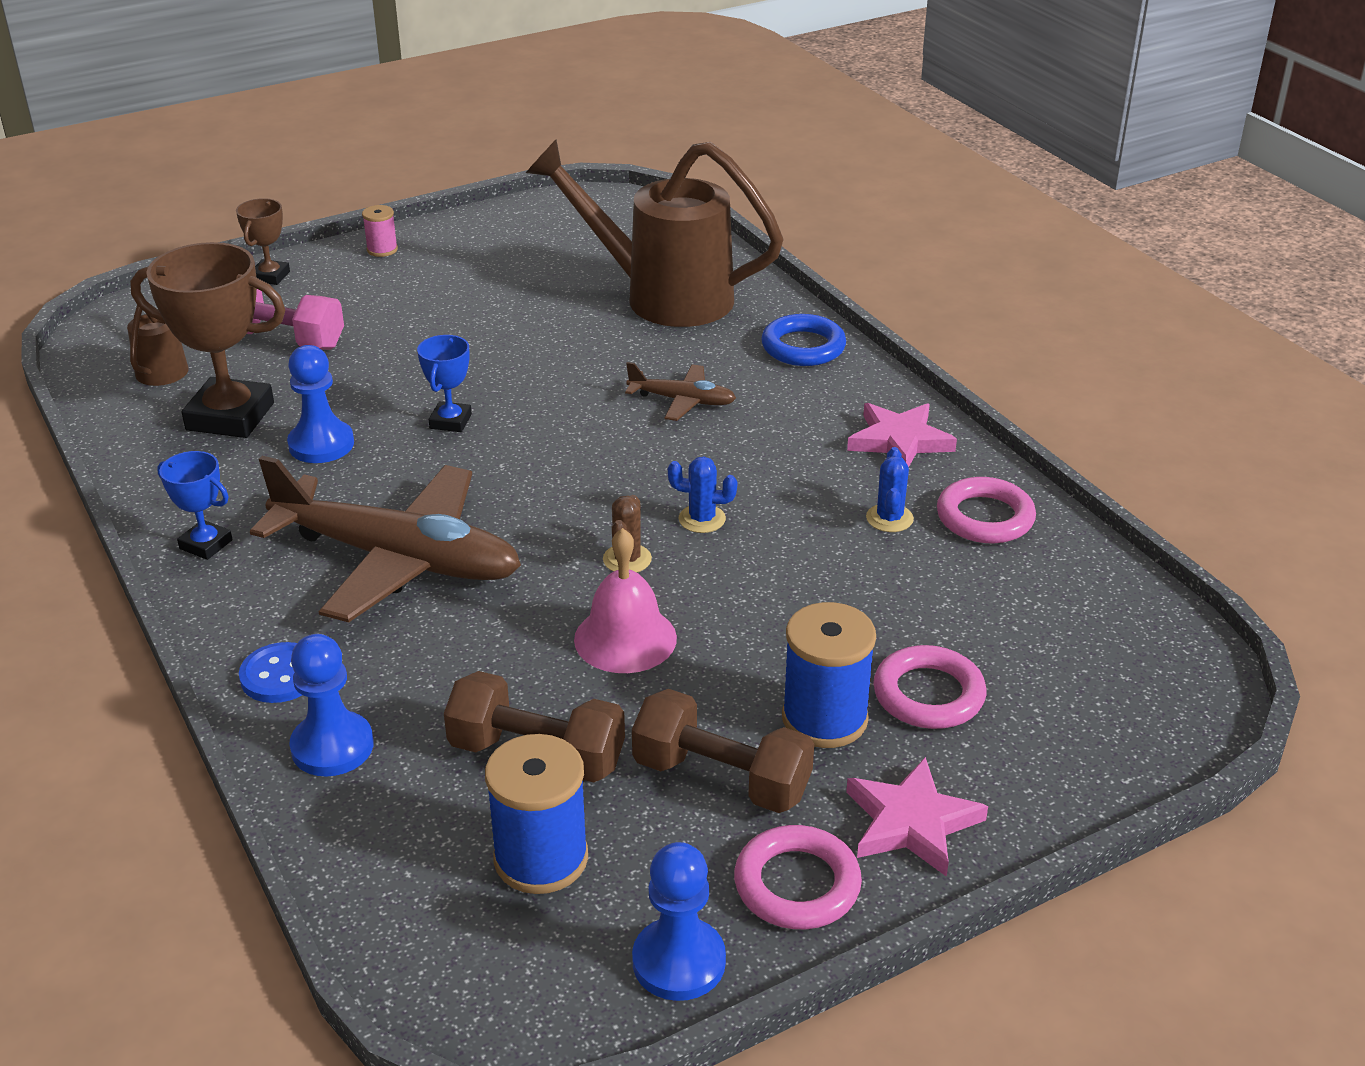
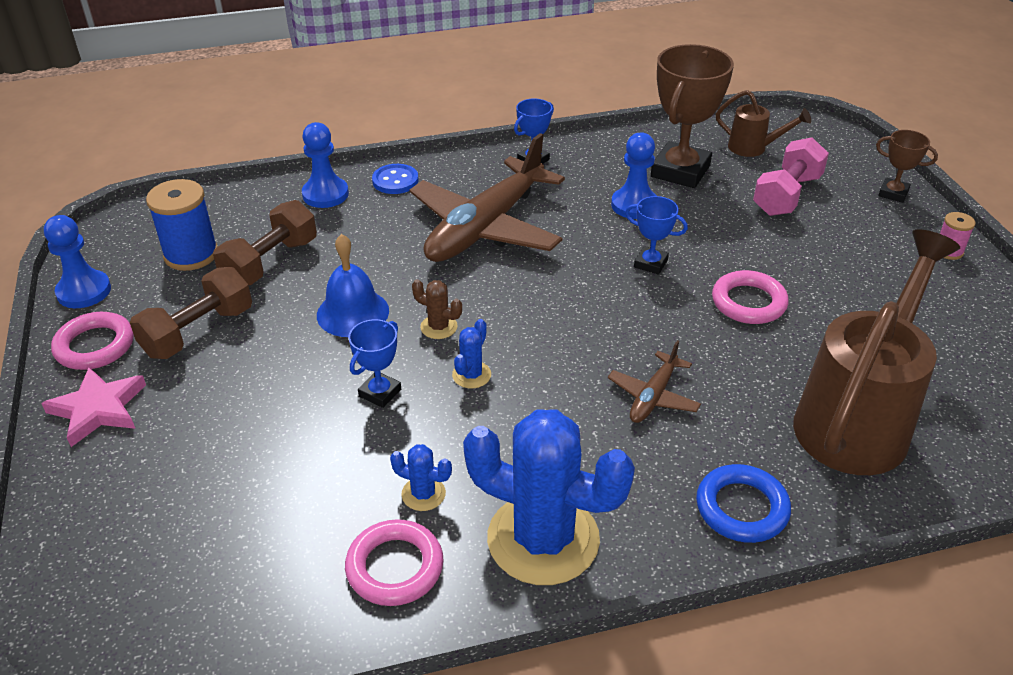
camera: 105 degrees right, 5 degrees up
(625, 638) = (352, 313): pink bell -> blue bell
(762, 580) = (380, 393): none -> blue trophy
(824, 719) = (216, 391): blue spool -> none
(899, 441) = (543, 539): pink star -> blue cactus
(928, 694) = (202, 453): pink ring -> pink ring (748, 302)

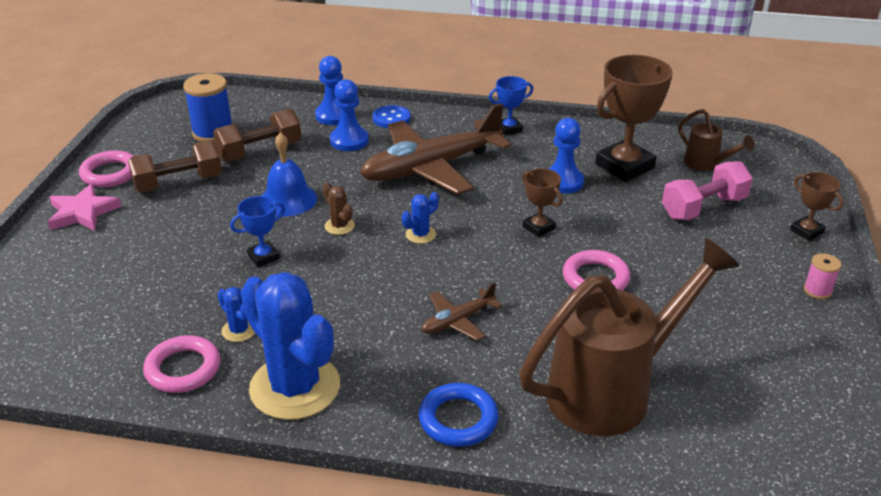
camera: 25 degrees right, 5 degrees down
(84, 291) = (129, 138): blue pawn -> blue pawn (349, 141)
(471, 375) = (336, 265): blue cactus -> blue cactus (420, 234)
(650, 263) = (539, 227): blue trophy -> brown trophy

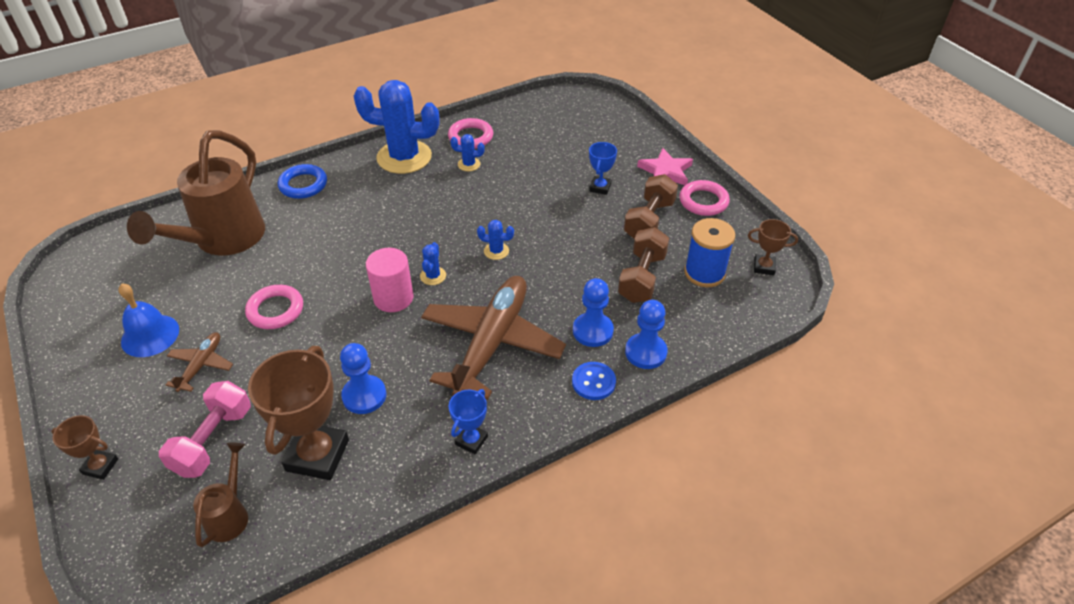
camera: 140 degrees right, 10 degrees up
(263, 257) = (514, 205): blue trophy -> blue trophy (600, 187)
(288, 199) = (559, 250): blue bell -> blue bell (150, 335)
(339, 226) = (496, 251): brown cactus -> blue cactus
(458, 321) = (349, 232): brown plane -> brown plane (201, 365)
(475, 234) = (393, 298): none -> pink cylinder
(539, 227) = (349, 332): brown trophy -> brown trophy (764, 267)
(706, 164) = (230, 514): brown watering can -> brown watering can turned 90 degrees clockwise
(817, 290) = (86, 395): pink spool -> none

